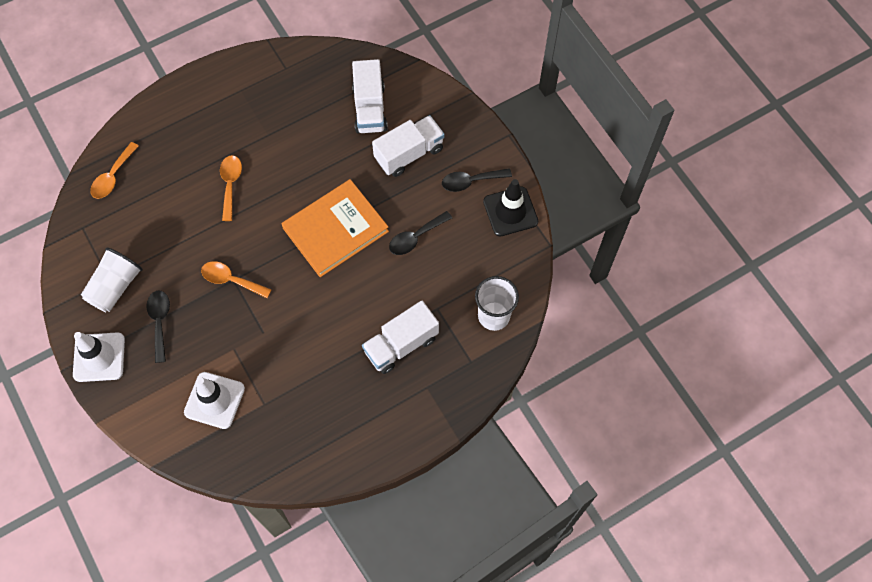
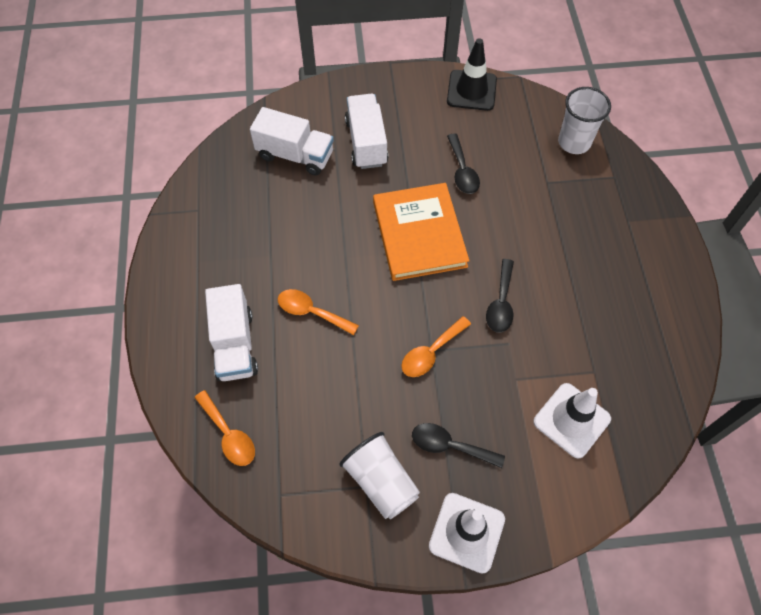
camera: 65 degrees left, 5 degrees down
(401, 344) = (574, 225): white truck -> white truck (235, 345)
(470, 181) = (424, 107): black spoon -> black spoon (501, 303)

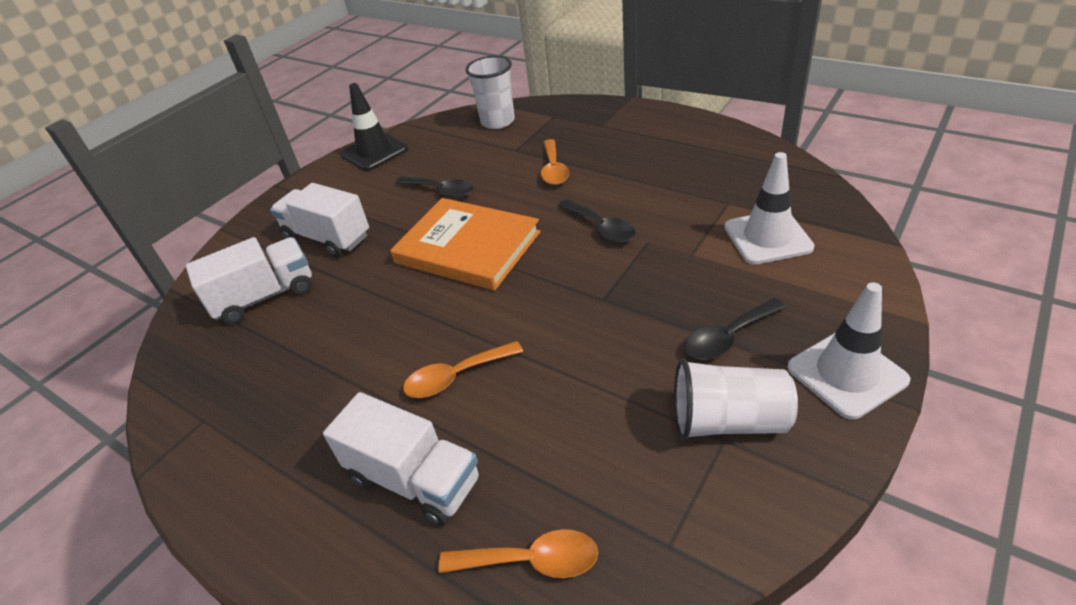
camera: 45 degrees left, 20 degrees down
(431, 353) = (605, 300): orange spoon -> orange spoon (554, 169)

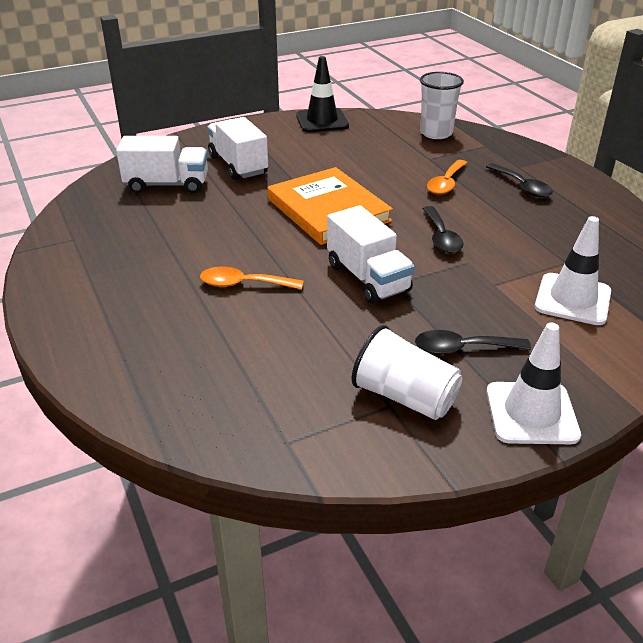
camera: 25 degrees right, 5 degrees down
(414, 479) = (164, 328): white truck -> white truck (368, 278)
(441, 191) = (345, 165): black spoon -> black spoon (522, 187)
(531, 560) = (193, 404): orange spoon -> none

